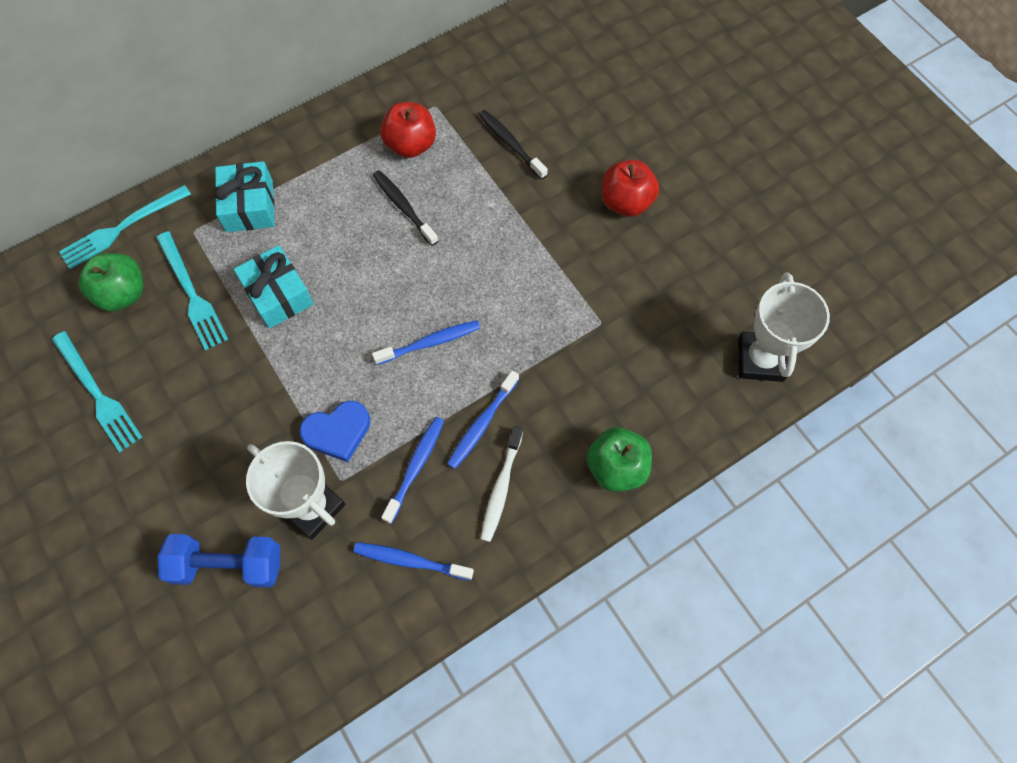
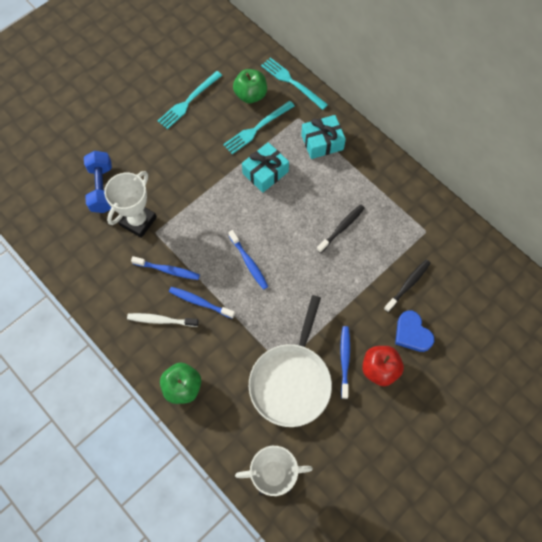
camera: 80 degrees right, 0 degrees up
(337, 432) = (183, 224): blue heart -> blue heart (412, 333)
(410, 145) = (390, 222): red apple -> none
(410, 561) = (112, 278): blue toothbrush -> blue toothbrush (344, 360)
(627, 314) = (291, 381): none -> white pan

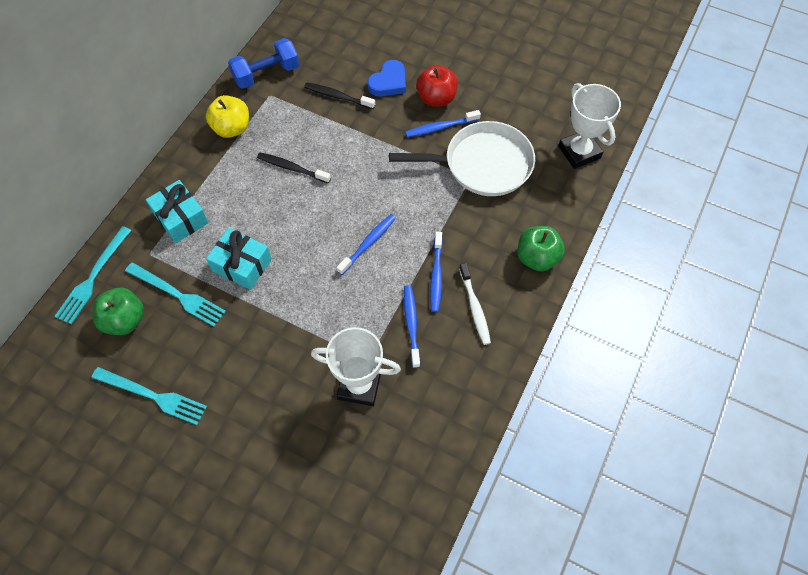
camera: 110 degrees left, 5 degrees down
(102, 188) = (327, 453): blue dumbbell -> blue dumbbell (266, 74)
(398, 194) = (232, 128): none -> yellow apple

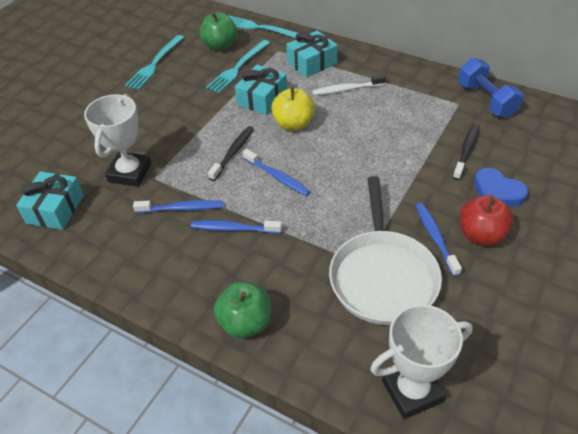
camera: 95 degrees right, 15 degrees down
(232, 128) = (412, 83): yellow apple -> yellow apple (293, 124)
(292, 168) = (367, 123): black toothbrush -> black toothbrush (233, 153)
(415, 453) = (55, 209): none -> turquoise gift
(475, 307) = (191, 259): white toothbrush -> white toothbrush (346, 89)

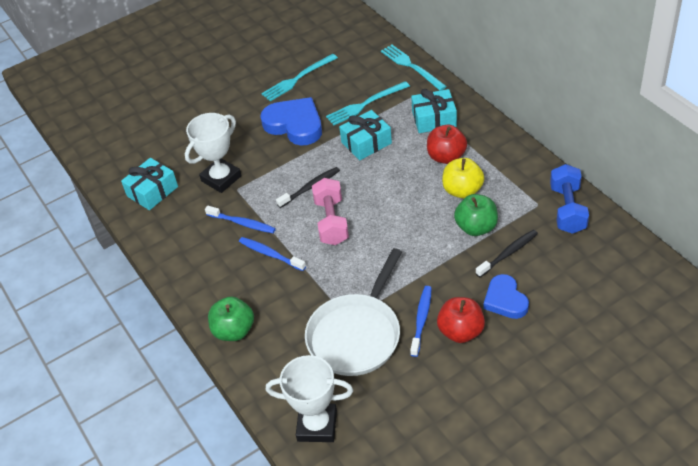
camera: 30 degrees right, 0 degrees up
(178, 103) = (295, 125): none -> blue heart
(220, 45) = (364, 76): green apple -> green apple (476, 227)
(277, 177) = (331, 222): blue toothbrush -> pink dumbbell
(293, 124) = (376, 177): yellow apple -> yellow apple (462, 190)
(346, 89) = (446, 157): white toothbrush -> red apple

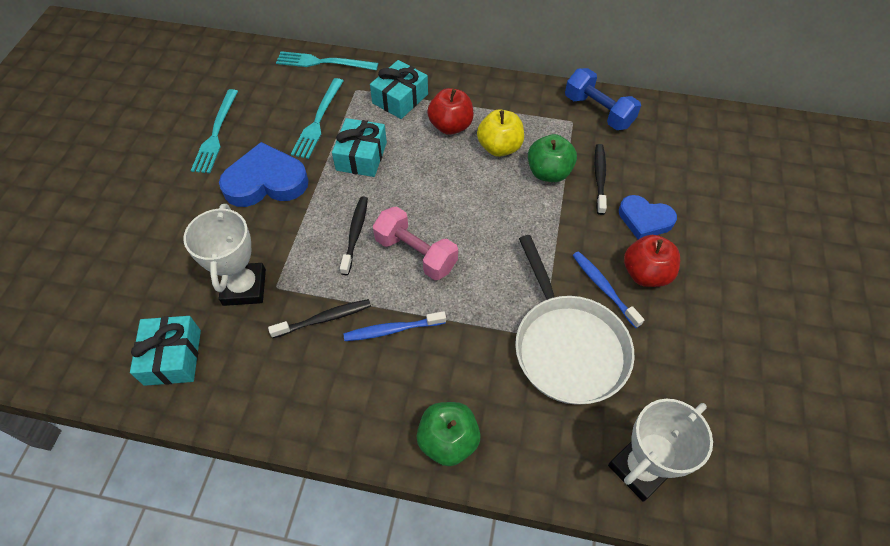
camera: 50 degrees left, 10 degrees up
(242, 223) = (324, 319): blue toothbrush -> black toothbrush

